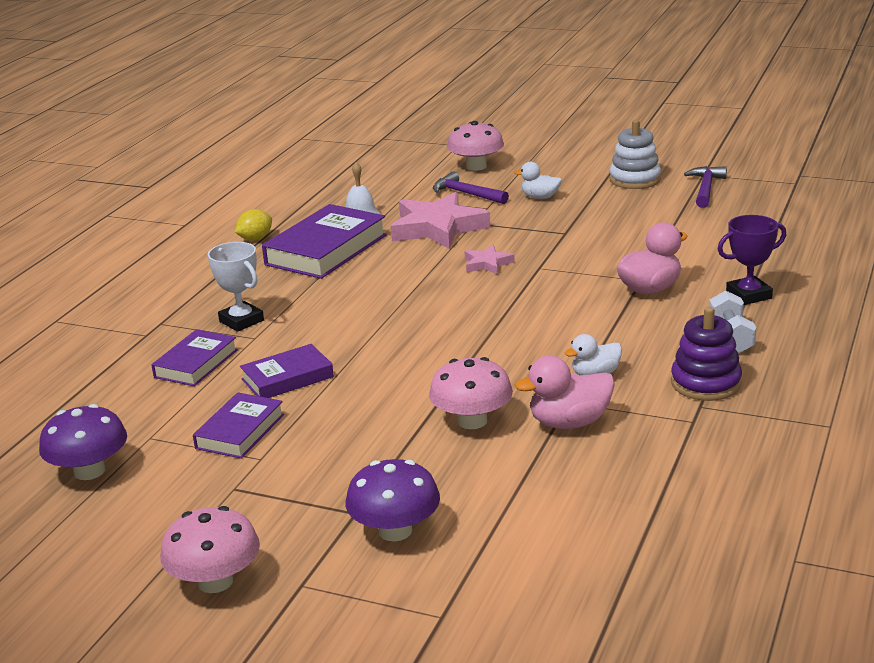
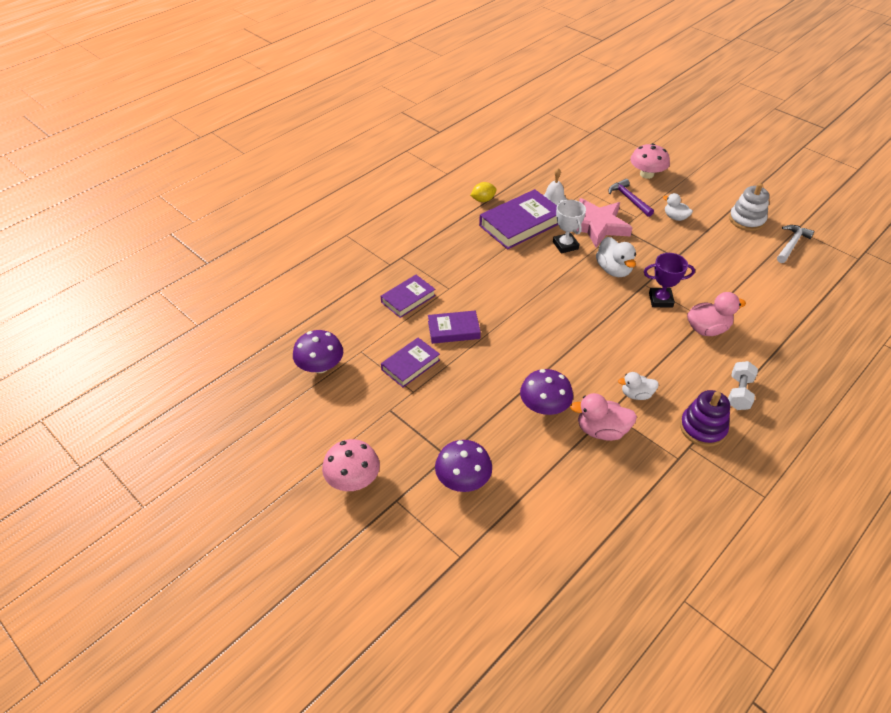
camera: 20 degrees right, 20 degrees up
(241, 321) = (447, 271): white trophy -> white trophy (565, 245)
(472, 421) = (544, 406): pink mushroom -> purple mushroom
(487, 264) = (613, 270): pink star -> white duck
(706, 188) = (791, 244): purple hammer -> white hammer
(748, 295) = (770, 358): purple trophy -> purple trophy (660, 300)

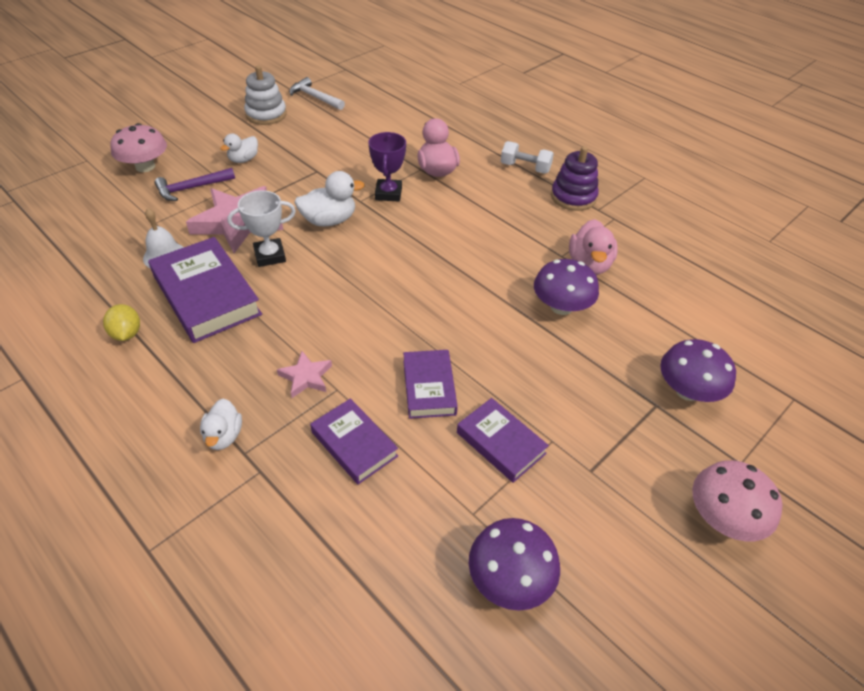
camera: 90 degrees left, 0 degrees up
(457, 274) = (306, 377): none -> pink star
(636, 394) = (534, 233): white duck -> white duck (224, 436)

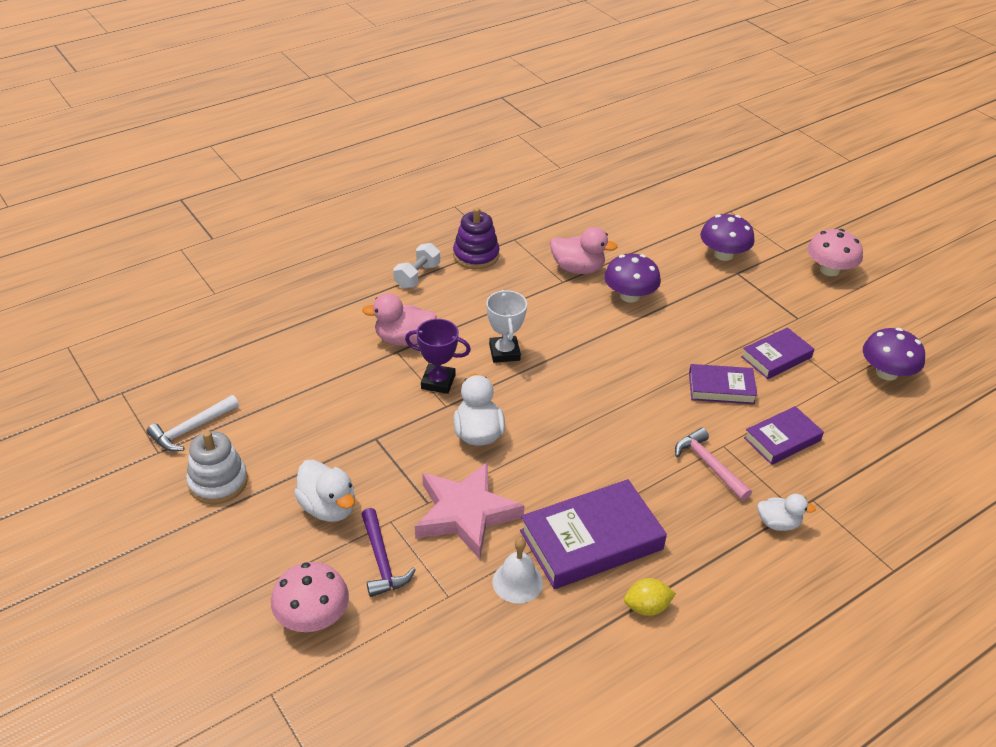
camera: 80 degrees left, 5 degrees down
(243, 159) = (328, 507): white duck -> white duck, size x1.54
(270, 256) = (532, 486): white trophy -> white trophy (504, 352)
(306, 377) = (709, 465): pink star -> pink hammer

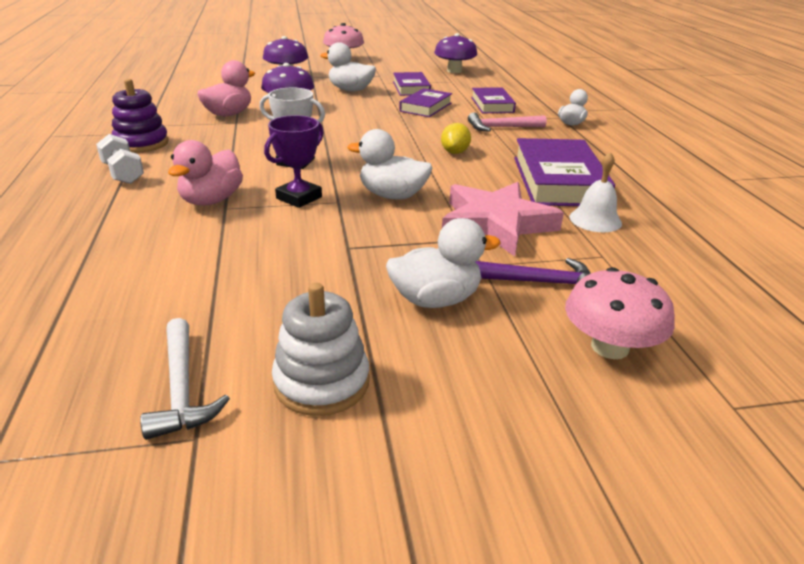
camera: 65 degrees left, 10 degrees down
(647, 607) = (640, 178): yellow lemon -> yellow lemon (455, 152)
(722, 315) = (350, 90): none -> white duck

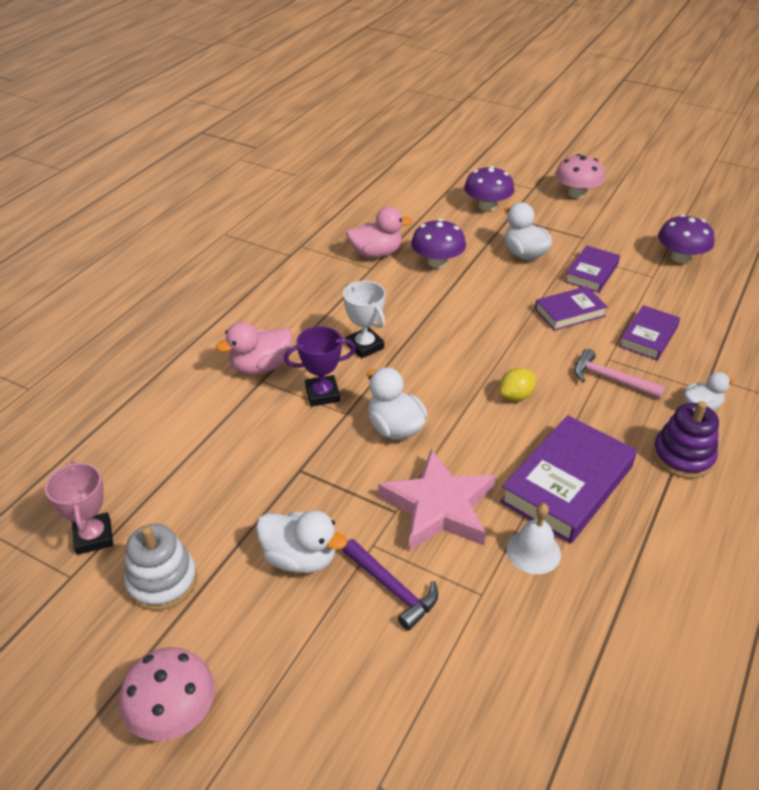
camera: 40 degrees right, 10 degrees up
(123, 173) = (232, 305): white dumbbell -> none
(141, 143) = (276, 270): purple stacking toy -> purple stacking toy (682, 456)
(181, 389) = (94, 537): white hammer -> pink trophy
(610, 347) = (363, 679): pink mushroom -> pink mushroom (173, 712)

